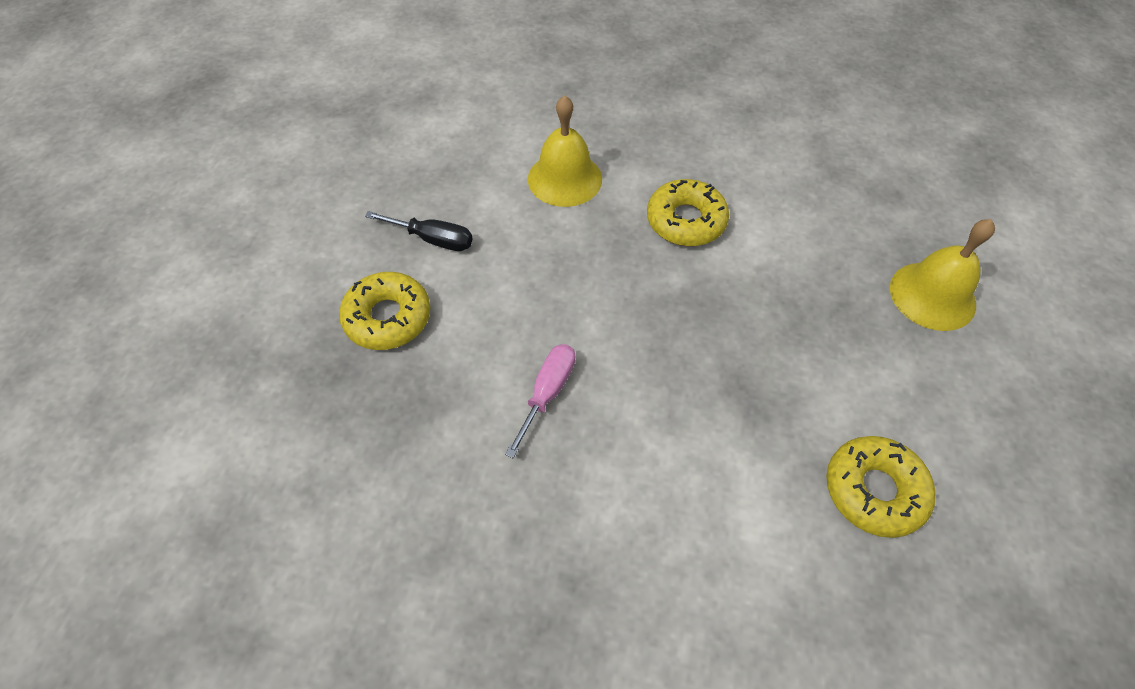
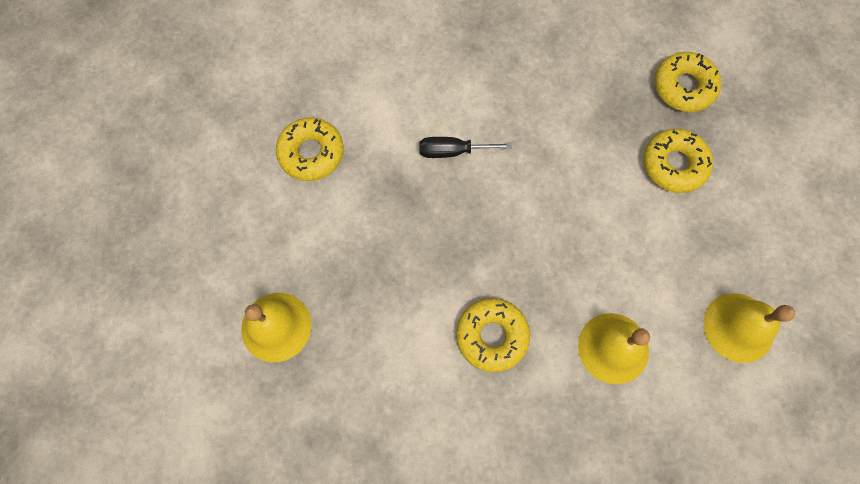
camera: 160 degrees right, 15 degrees up
(304, 407) = (683, 87): none -> yellow donut
(432, 160) = (738, 327): none -> yellow bell
(433, 239) = (685, 242): black screwdriver -> black screwdriver (452, 151)
(547, 393) = (536, 148): pink screwdriver -> none

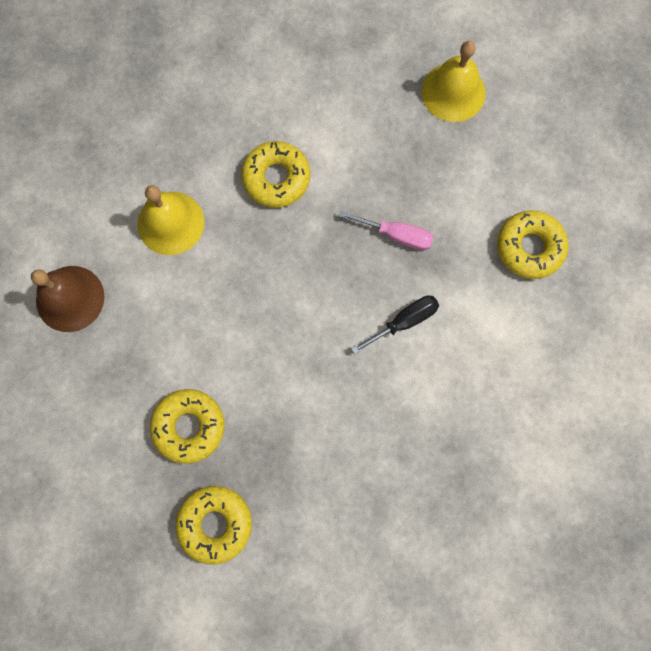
camera: 150 degrees right, 5 degrees up
(414, 223) = (396, 235): none -> pink screwdriver
(738, 327) = (70, 298): yellow bell -> brown bell

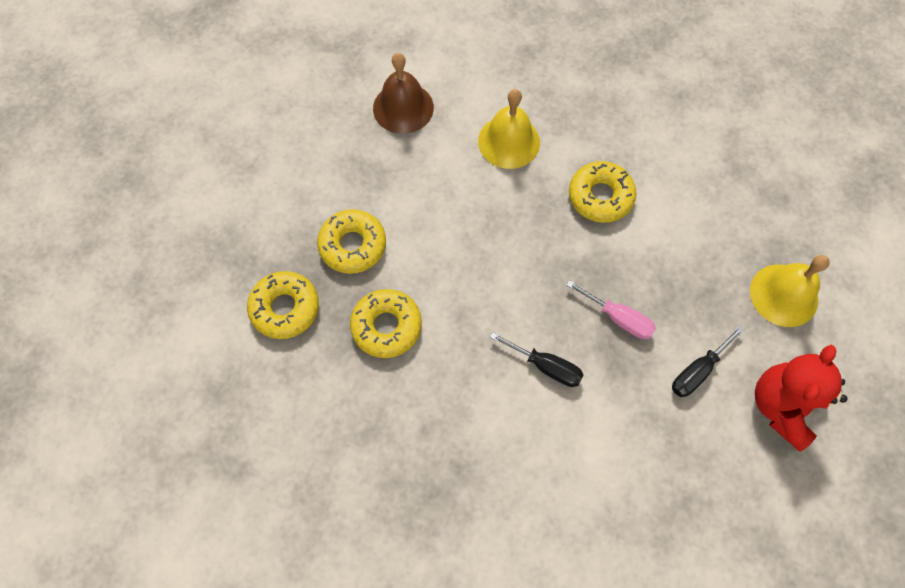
camera: 60 degrees right, 10 degrees down
(396, 235) = (618, 318): pink screwdriver -> pink screwdriver turned 45 degrees counterclockwise
(477, 202) = (697, 371): none -> black screwdriver
(529, 247) = (689, 441): yellow donut -> yellow donut (386, 326)
(541, 158) = (782, 406): none -> red teddy bear

